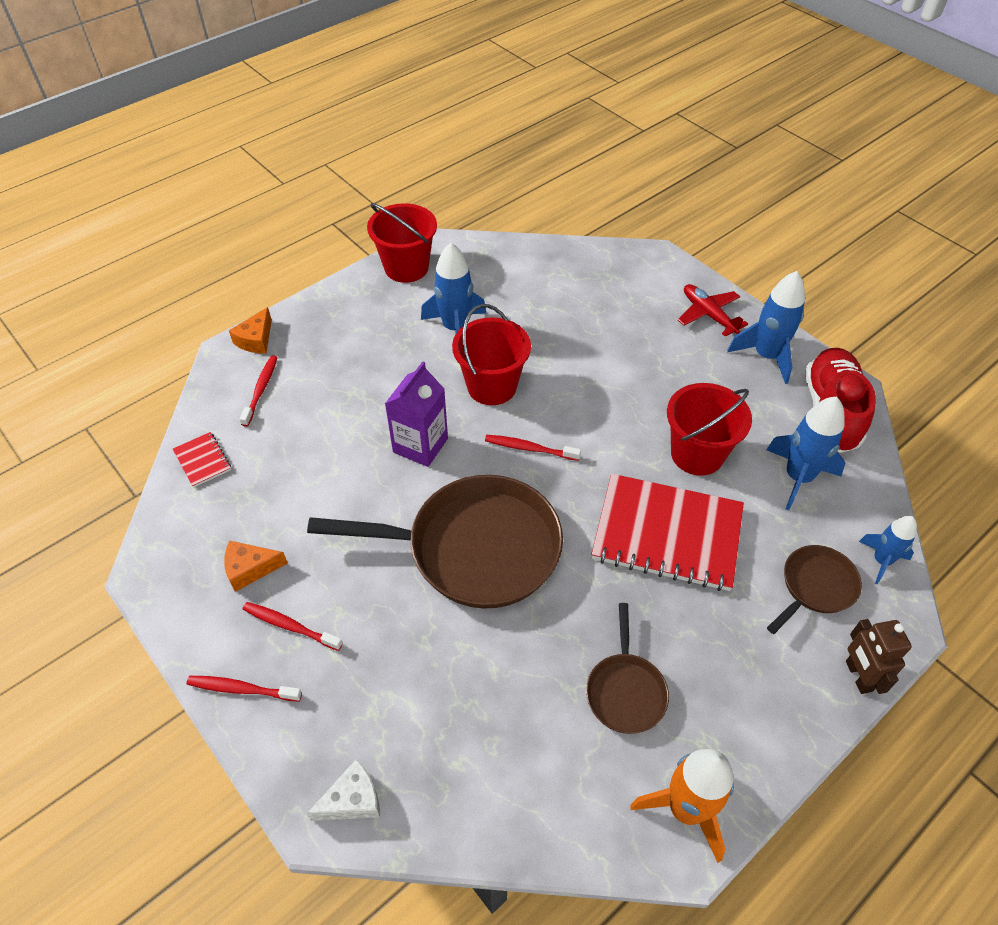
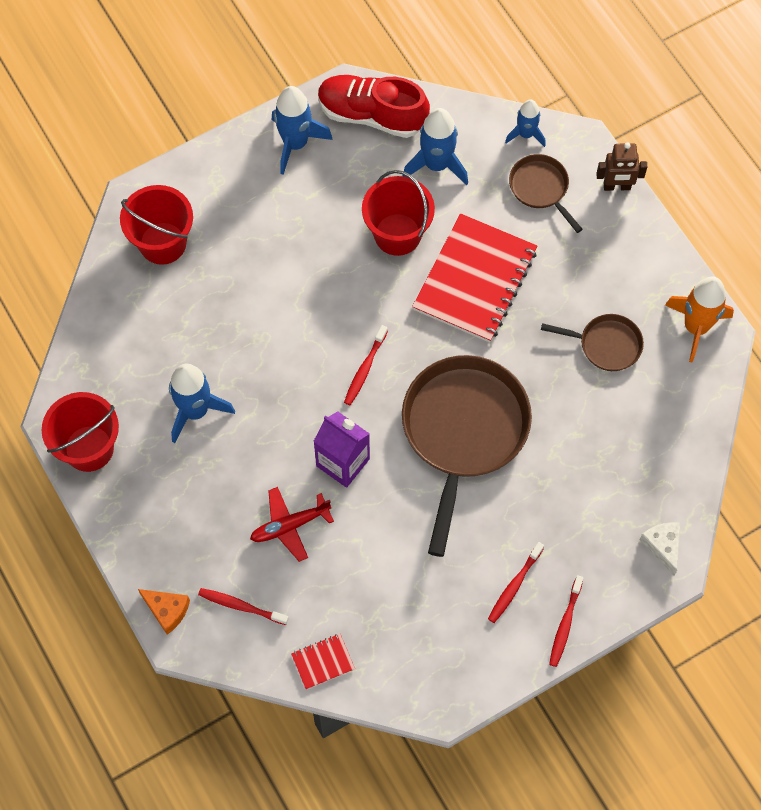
camera: 80 degrees left, 15 degrees up
(250, 569) = (453, 617): orange cheese -> none
(492, 386) = (282, 389): red bucket -> red bucket (162, 243)
(708, 314) = (230, 176): red plane -> red plane (289, 526)

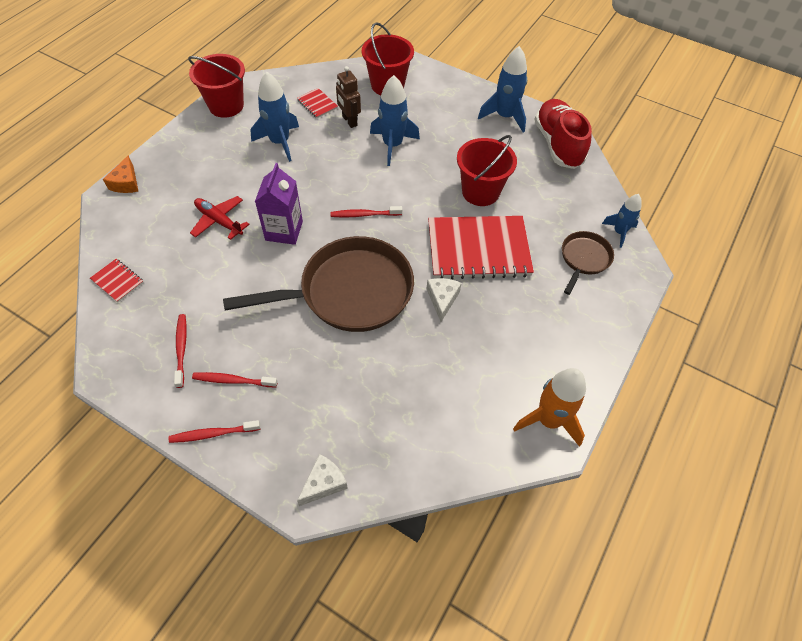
camera: 60 degrees right, 10 degrees down
(150, 340) = (317, 104): none -> red notebook
(241, 606) = (145, 219): red toothbrush -> red toothbrush (181, 349)
(436, 164) = (551, 192): blue rocket -> blue rocket (392, 145)
(519, 348) = (442, 299): none -> white cheese
(606, 344) = (485, 357): brown pan -> none
(617, 186) = (627, 307): brown robot -> brown robot (349, 121)

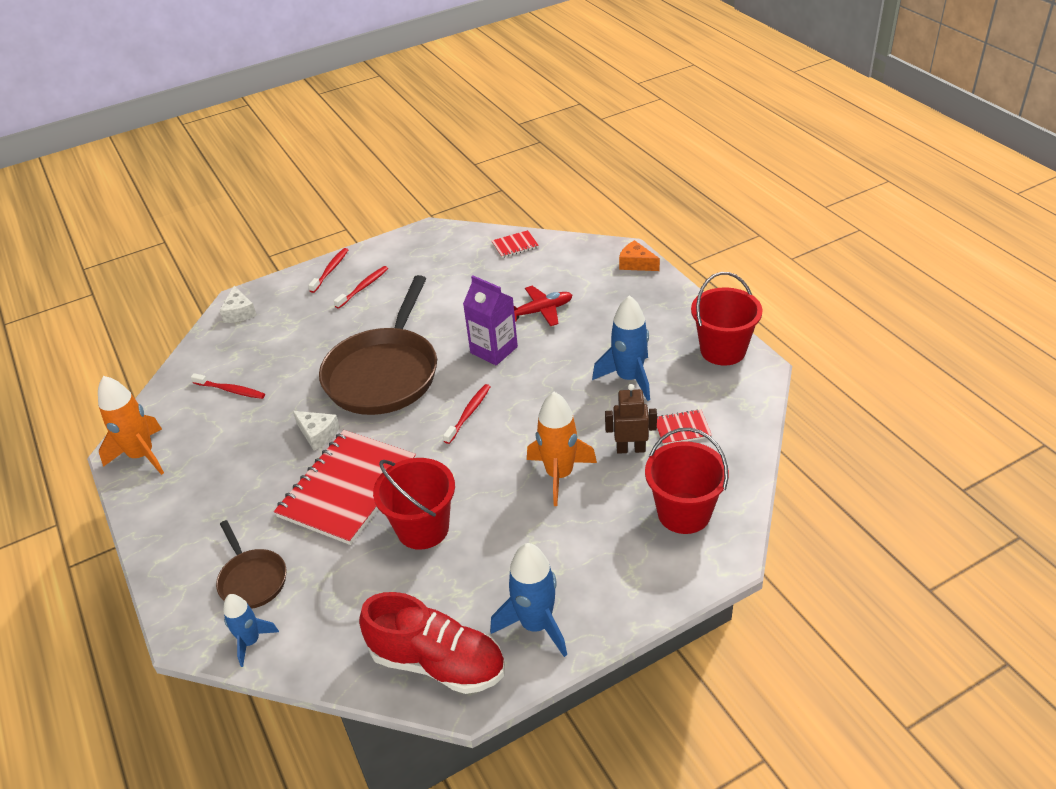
camera: 125 degrees right, 15 degrees down
(181, 349) = (417, 267): red toothbrush -> red toothbrush (231, 390)
(392, 145) = (559, 475): blue rocket -> orange rocket

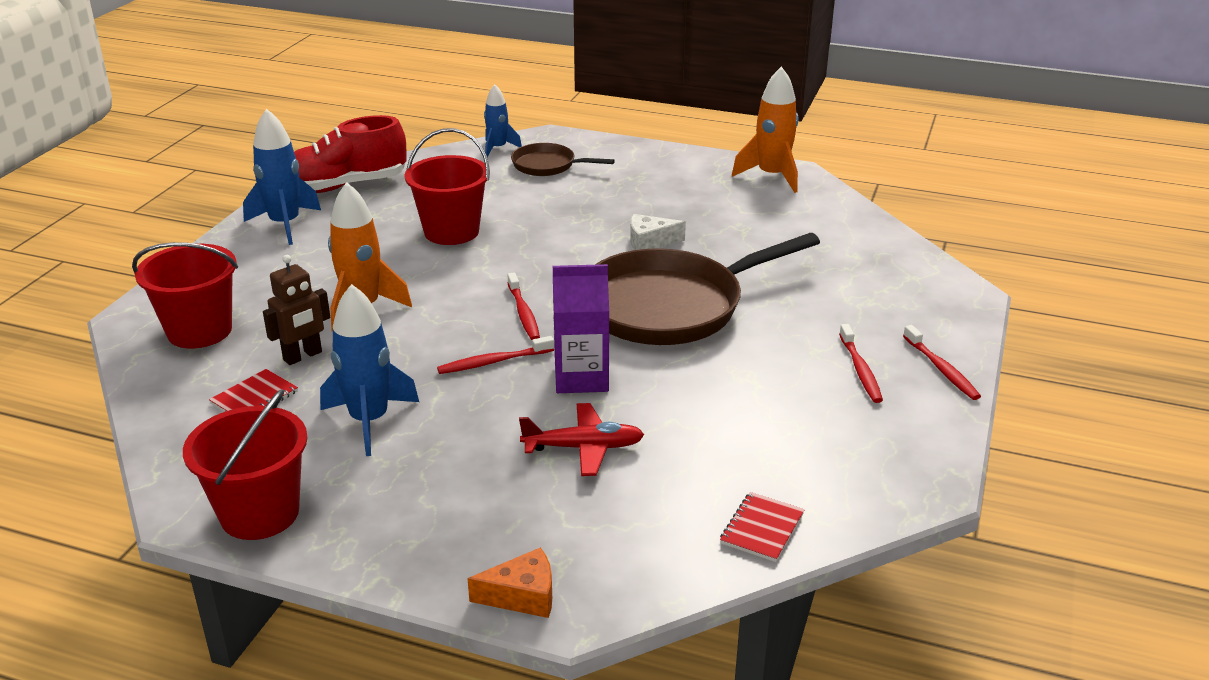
camera: 135 degrees right, 10 degrees down
(231, 390) = (795, 234): red toothbrush -> red toothbrush (493, 362)
(239, 312) = (937, 285): white cheese -> none
(348, 488) = (557, 226): red notebook -> none
(384, 373) = (671, 306): brown pan -> brown pan turned 90 degrees counterclockwise
(540, 311) = (584, 448): red plane -> red plane turned 120 degrees counterclockwise

